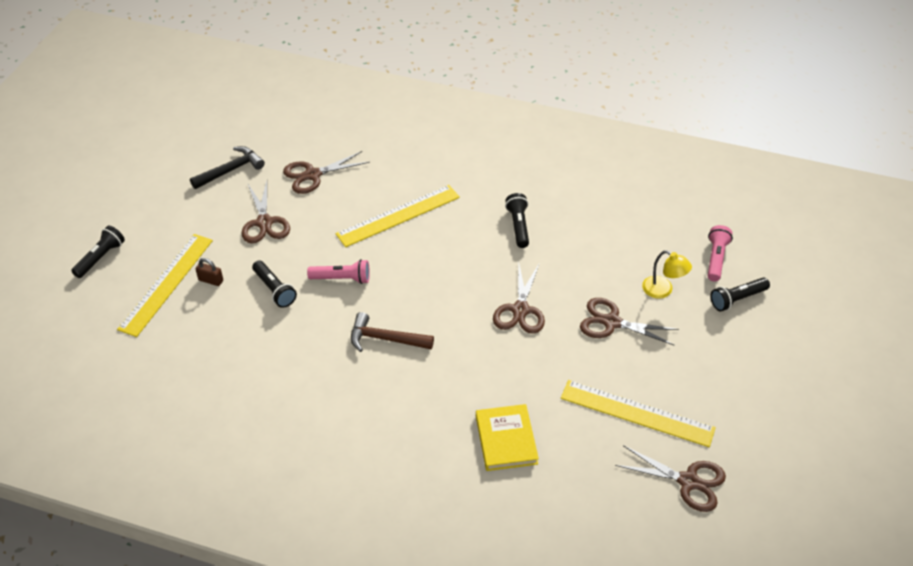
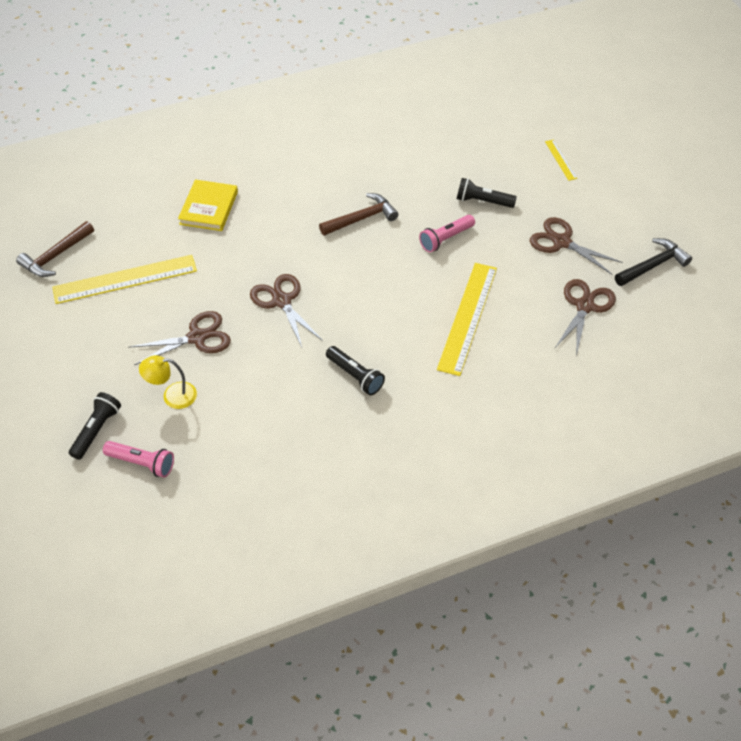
camera: 140 degrees right, 5 degrees up
(101, 258) = (630, 147): black flashlight -> none
(167, 284) = (560, 160): yellow ruler -> yellow ruler, size x0.46
(211, 280) = (535, 180): brown padlock -> none
(230, 170) = (653, 265): black hammer -> black hammer turned 135 degrees counterclockwise
(506, 439) = (209, 208): yellow book -> yellow book turned 60 degrees clockwise
(688, 481) = (56, 256): brown scissors -> brown hammer
(716, 259) = (142, 463): pink flashlight -> pink flashlight turned 45 degrees counterclockwise

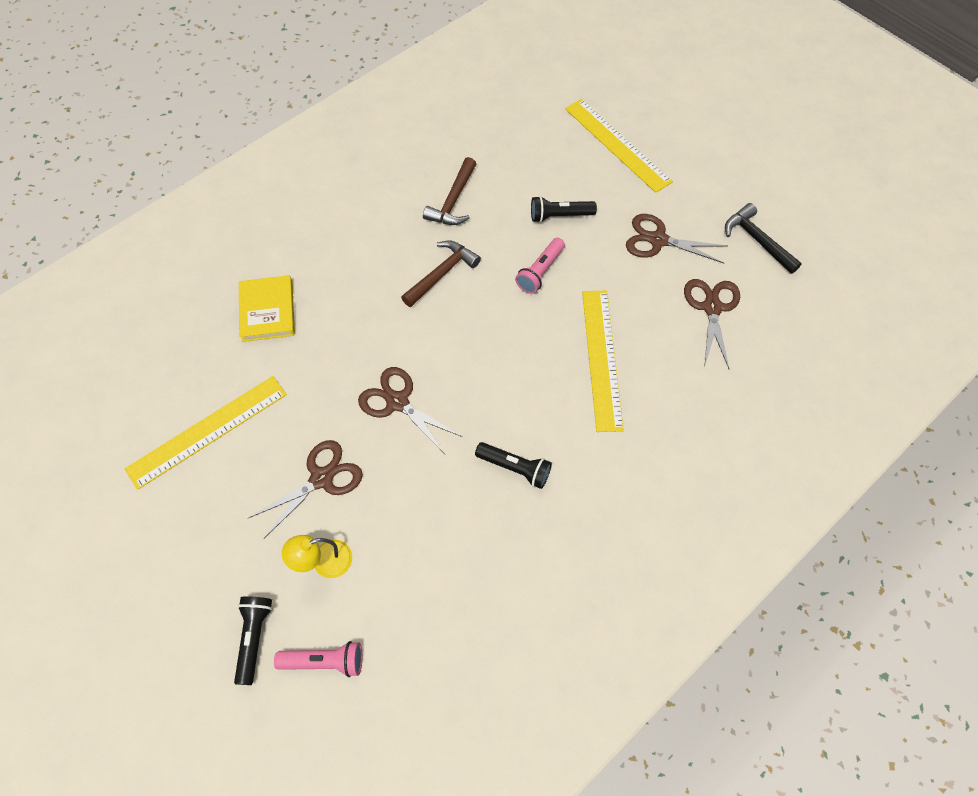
camera: 20 degrees left, 10 degrees up
(56, 256) = (112, 426): brown hammer -> brown hammer (453, 201)
(560, 160) = (617, 145): yellow ruler -> yellow ruler, size x2.15
(653, 265) = (757, 240): black hammer -> black hammer turned 75 degrees counterclockwise

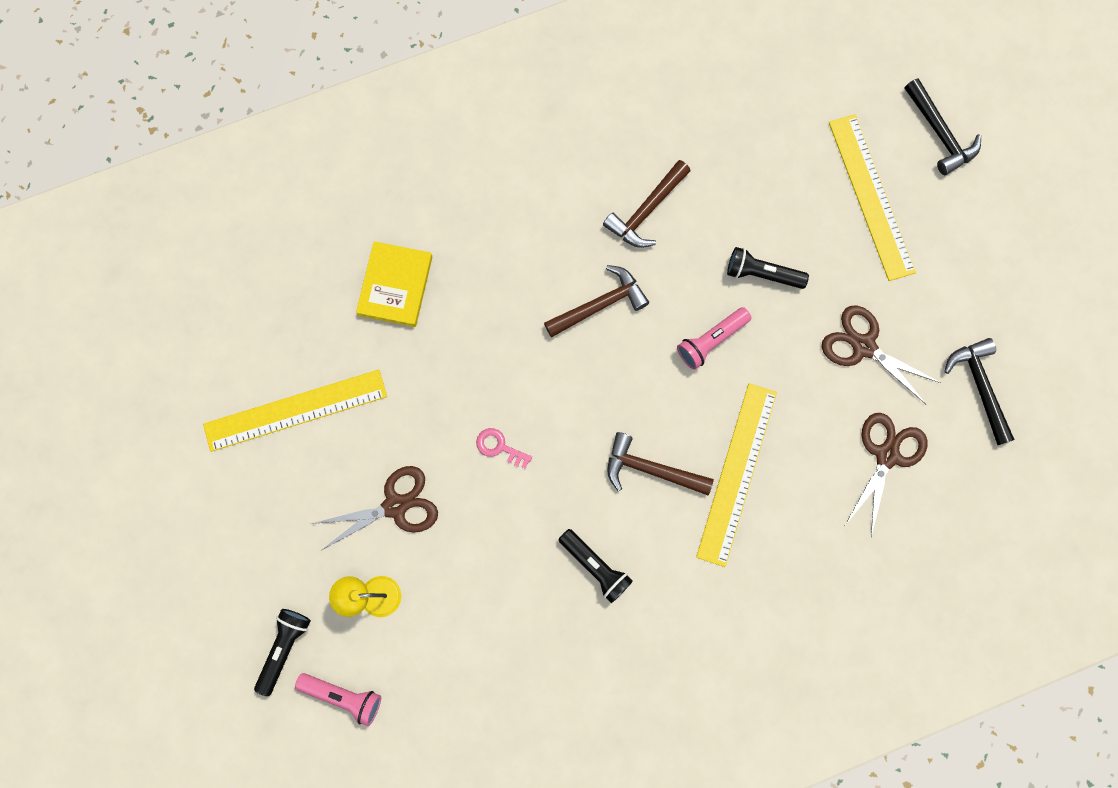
camera: 20 degrees right, 15 degrees up
(397, 402) = (499, 447): brown scissors -> pink key
(531, 378) = (651, 469): none -> brown hammer
(646, 94) = (939, 133): none -> black hammer

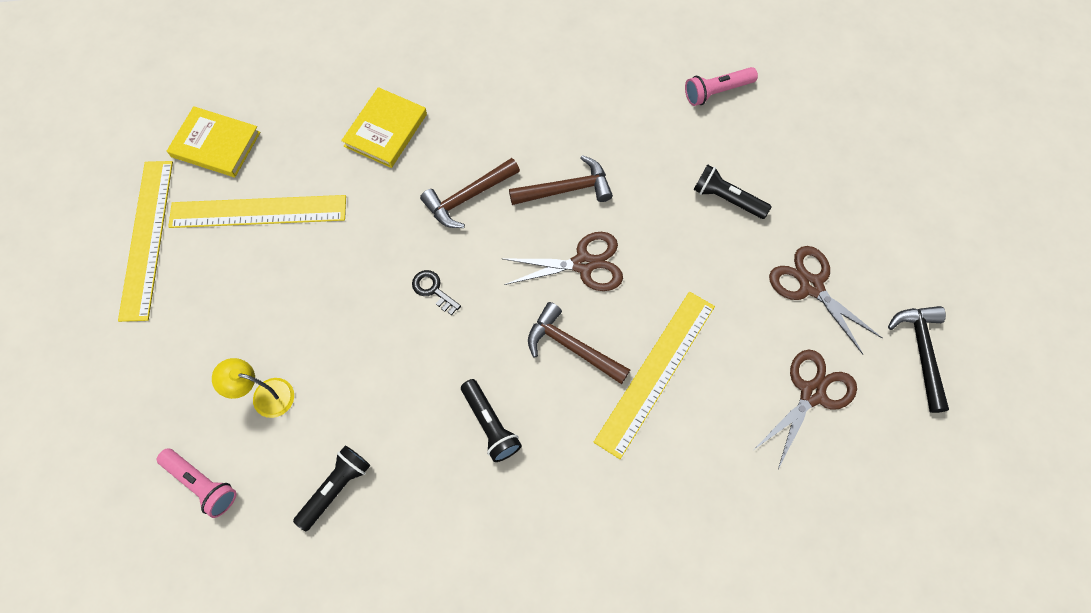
camera: 15 degrees right, 10 degrees down
(223, 347) = (216, 144): none -> yellow book
(284, 648) = (164, 422): black flashlight -> black flashlight (336, 488)
(395, 506) = (317, 318): brown scissors -> brown scissors (583, 264)
(499, 447) = (433, 290): pink key -> black key
(646, 210) = (632, 121): brown hammer -> brown hammer (468, 197)
(711, 341) = (662, 245): pink flashlight -> pink flashlight (717, 92)
(870, 197) = (847, 157): yellow ruler -> yellow ruler (146, 238)
(939, 133) = (925, 119): black hammer -> none

